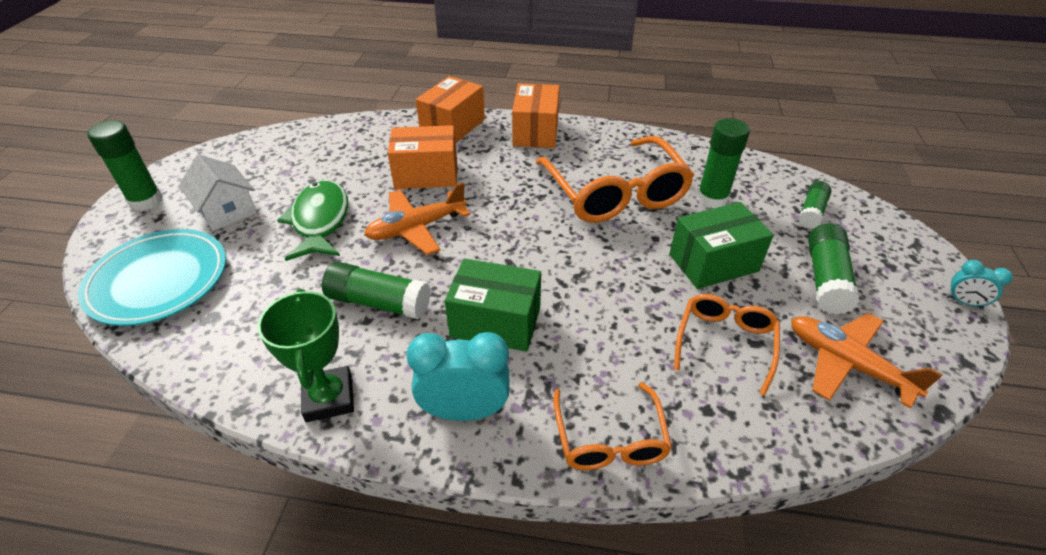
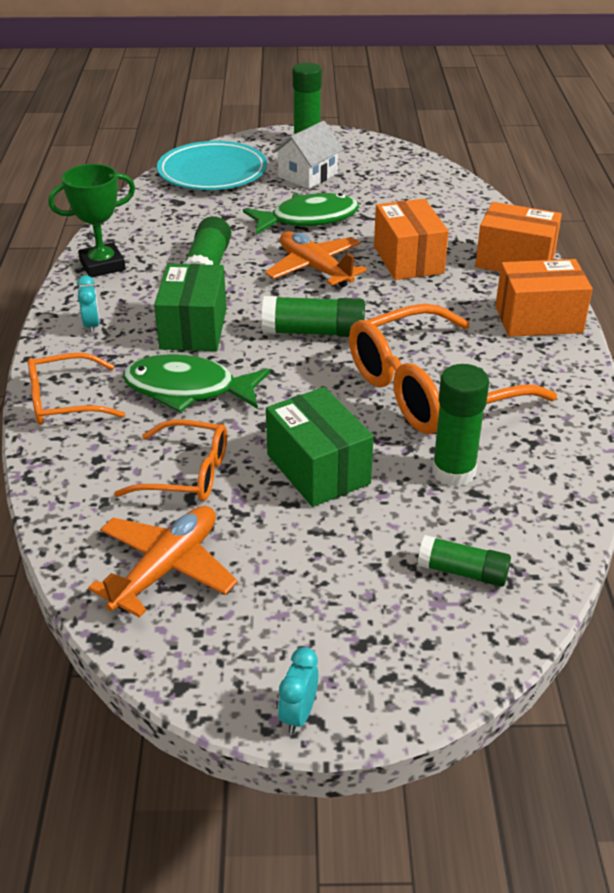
camera: 80 degrees right, 5 degrees down
(465, 411) = (92, 326): turquoise clock -> turquoise clock, size x0.53
(600, 333) = (188, 389): none -> green fish
(826, 279) = (312, 569): green glue stick -> green glue stick (314, 332)

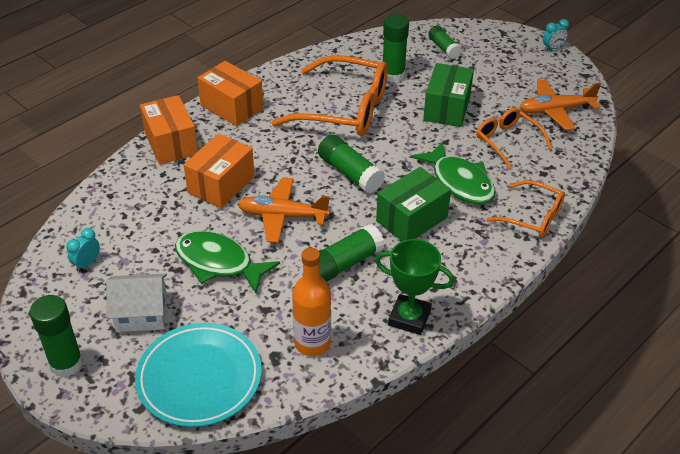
camera: 135 degrees left, 5 degrees up
(92, 326) = (469, 263): turquoise clock -> turquoise clock (87, 264)
(161, 218) = (312, 343): none -> orange bottle
(315, 268) = (282, 216): orange plane -> orange plane turned 90 degrees clockwise

